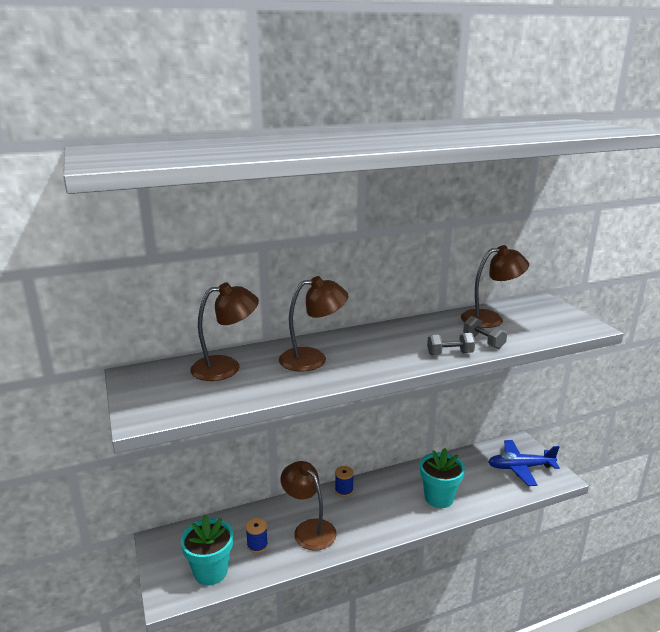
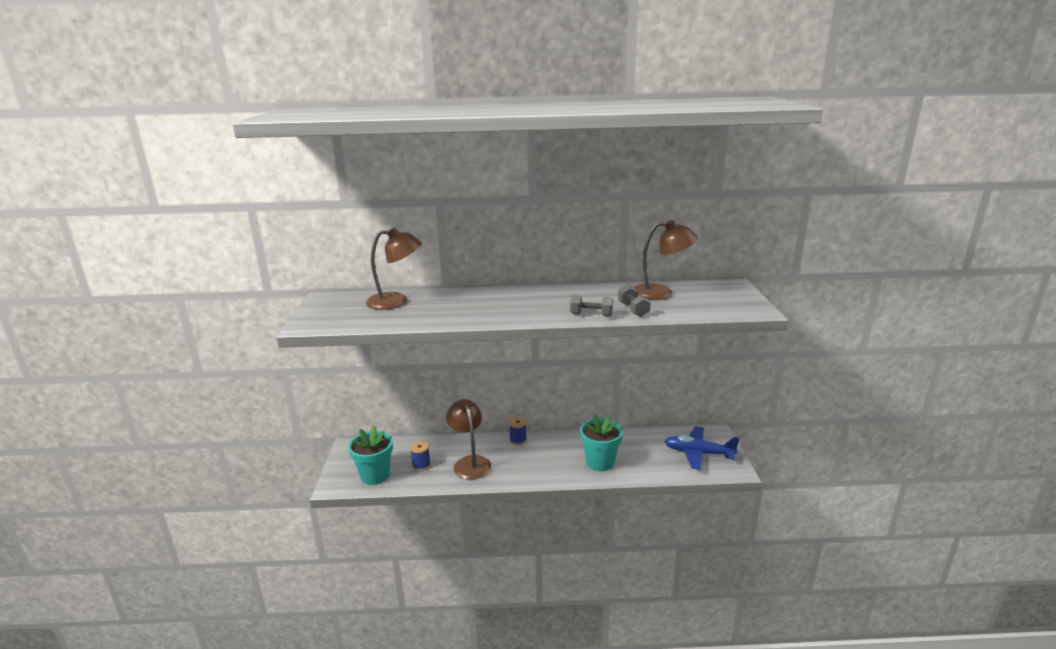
camera: 20 degrees right, 0 degrees up
(313, 358) = (469, 304): brown lamp -> none

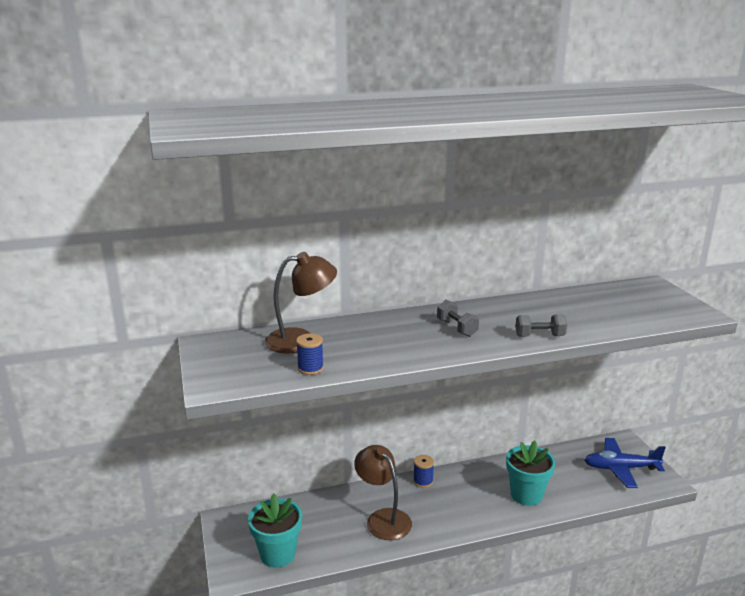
camera: 15 degrees left, 0 degrees up
(421, 465) = (327, 531): blue spool -> blue spool (310, 368)
(633, 310) = (578, 325): grey dumbbell -> grey dumbbell (457, 328)
(661, 293) = (589, 301): brown lamp -> none

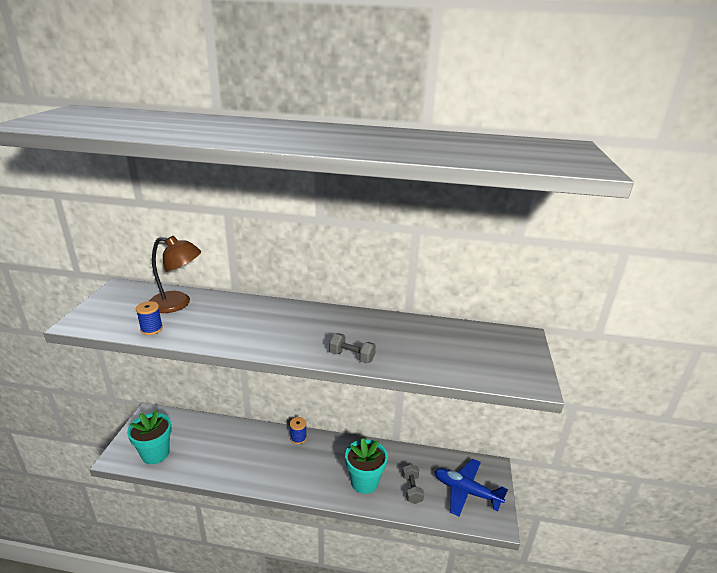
camera: 25 degrees right, 5 degrees up
(383, 518) = (244, 456): brown lamp -> none
(457, 328) = (296, 328): grey dumbbell -> grey dumbbell (412, 489)

